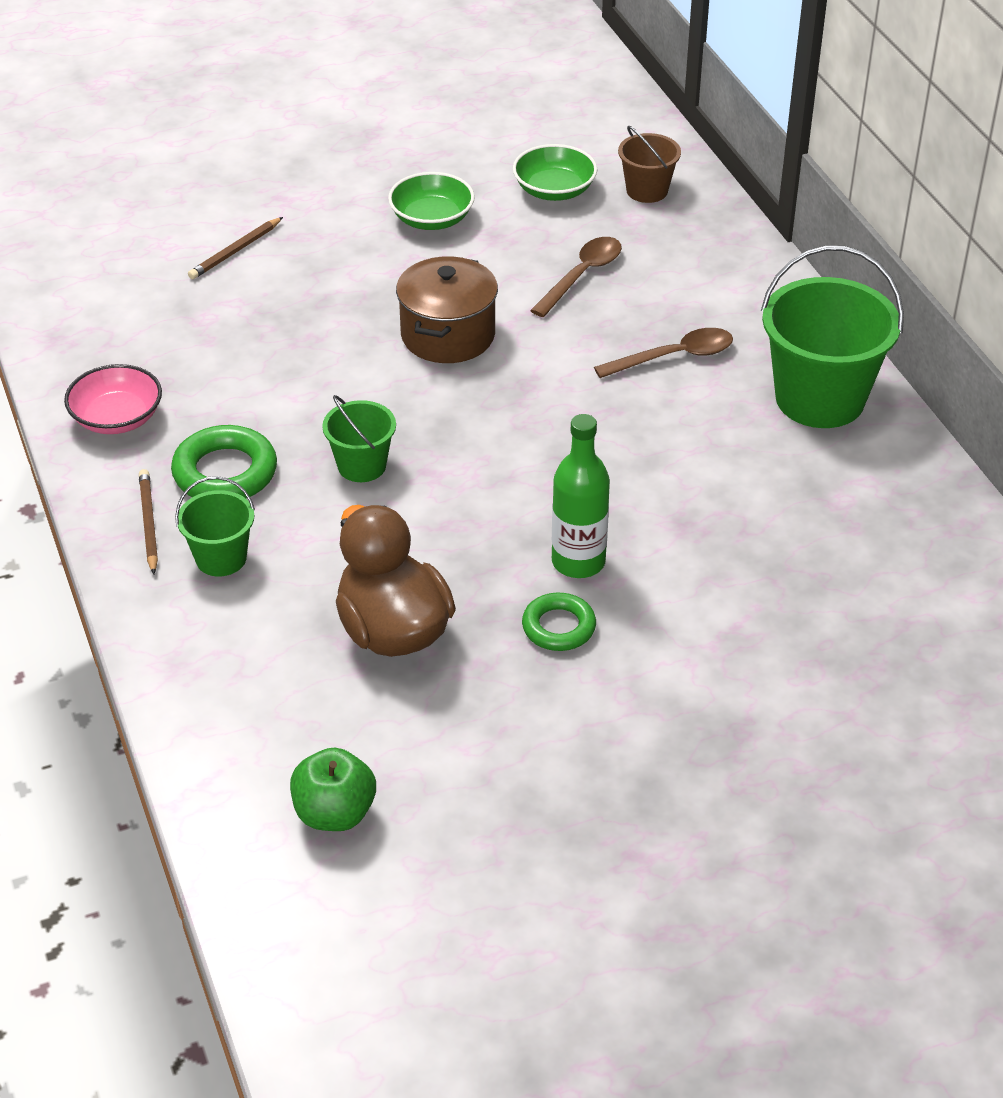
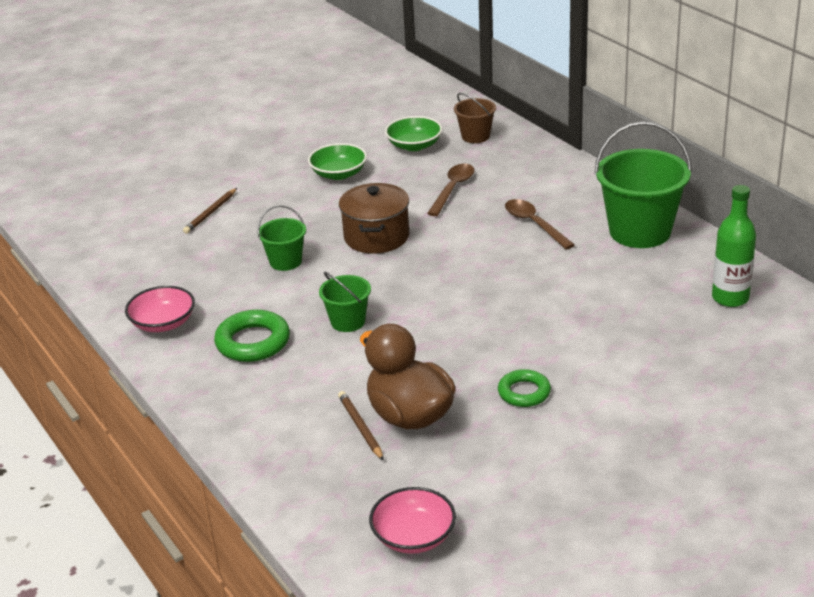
camera: 10 degrees left, 10 degrees down
(149, 523) = (209, 382): brown pencil -> brown pencil (360, 427)
(221, 558) = (270, 394): green bucket -> green bucket (285, 261)
(334, 813) = (413, 536): green apple -> pink bowl
(578, 562) = (521, 352): green bottle -> green bottle (730, 298)
(674, 357) = (534, 224): brown spoon -> brown spoon turned 90 degrees counterclockwise

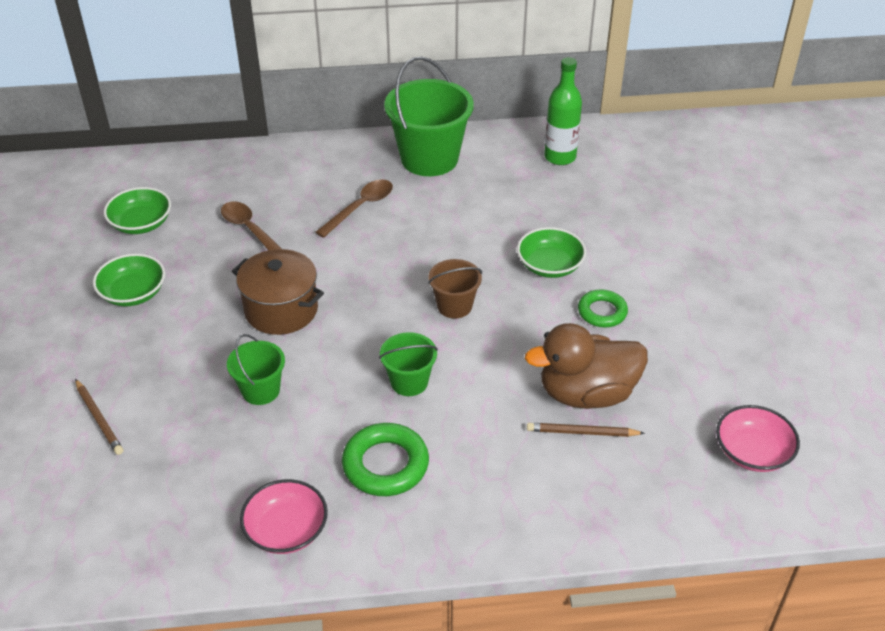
camera: 65 degrees left, 10 degrees up
(475, 136) = (172, 181): brown bucket -> brown bucket (454, 306)
(534, 224) = (360, 207): brown spoon -> brown spoon turned 135 degrees clockwise
(559, 343) = (550, 265): none -> green bowl

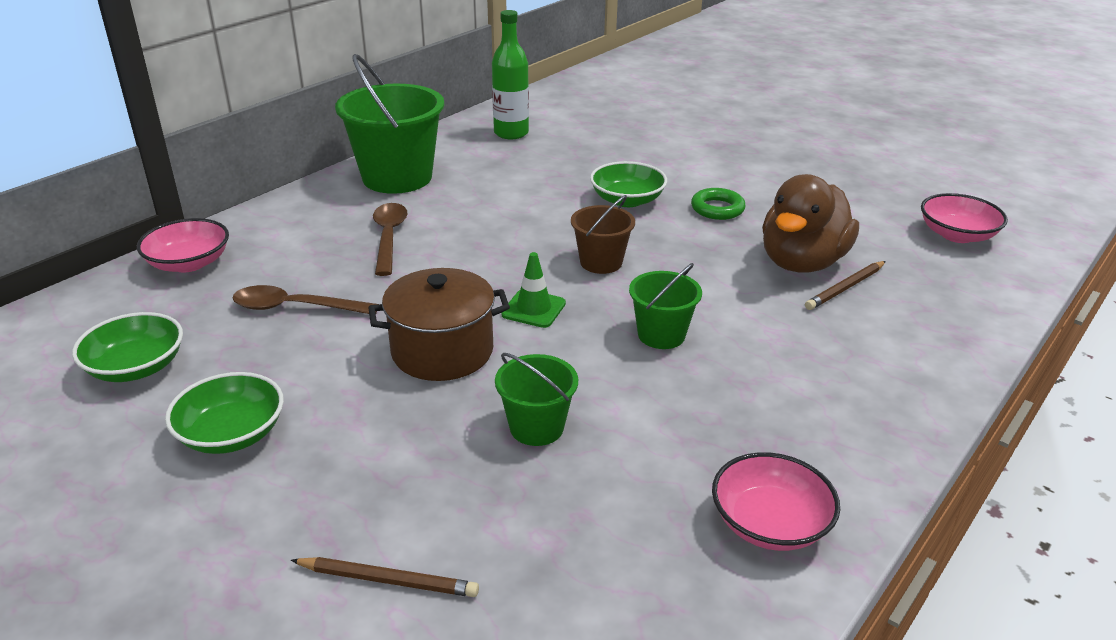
camera: 45 degrees left, 10 degrees down
(239, 164) = (189, 263): none -> pink bowl
(366, 314) = (533, 309): none -> green traffic cone
(385, 465) = (754, 407): green ring -> none

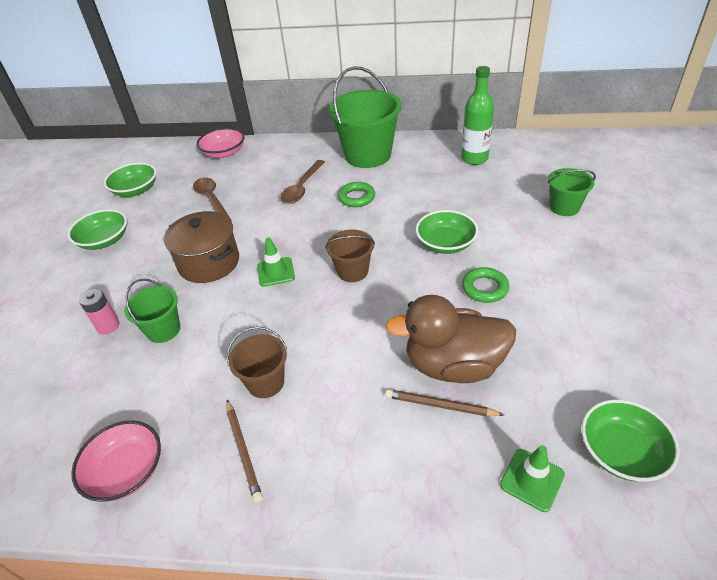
camera: 60 degrees right, 10 degrees up
(388, 580) = (26, 340): brown pencil -> brown pencil (243, 451)
(389, 237) = (302, 188): brown spoon -> brown spoon turned 150 degrees clockwise
(465, 478) = (108, 326): none -> pink battery
(470, 213) = (356, 197): none -> green ring
(661, 335) = (291, 336): green bucket -> green bucket (564, 207)
(719, 375) = (266, 382): none -> brown bucket
(957, 235) = (621, 452): pink bowl -> green bowl
(958, 280) = (532, 480): none -> green traffic cone

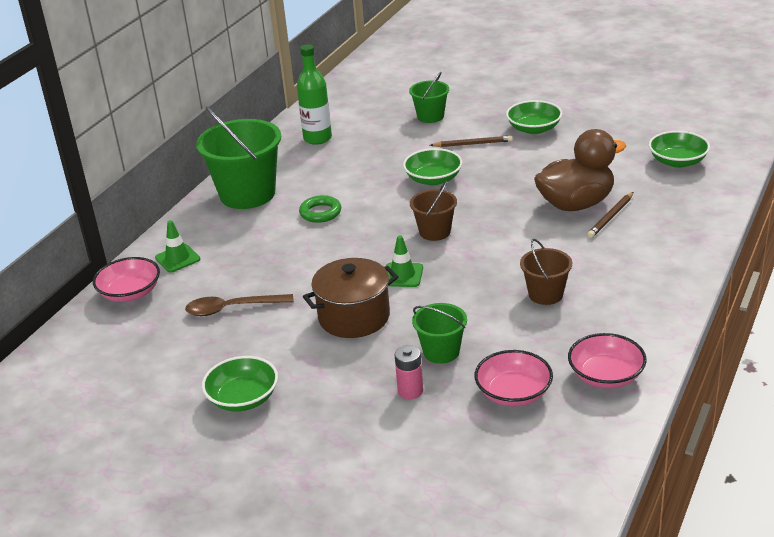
camera: 70 degrees left, 10 degrees down
(101, 398) = (513, 393): none -> pink bowl
(136, 190) = (146, 372): green bowl -> green bowl (534, 129)
(243, 451) = (611, 312): brown pencil -> brown pencil (473, 144)
(302, 188) = (269, 243): brown spoon -> none
(453, 365) = (576, 204): brown duck -> brown duck turned 135 degrees counterclockwise
(485, 288) = (502, 173): green ring -> none
(532, 480) = (685, 196): green traffic cone -> green traffic cone (177, 258)

